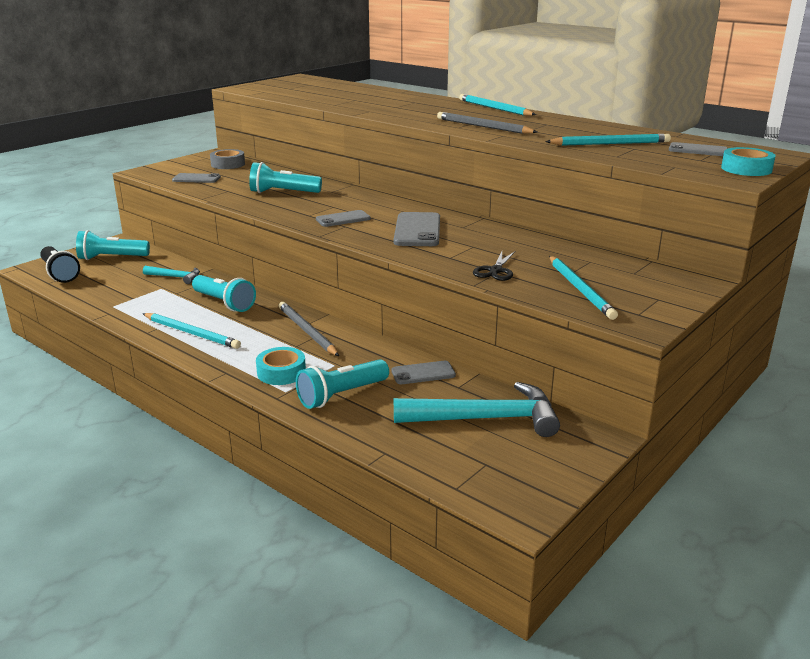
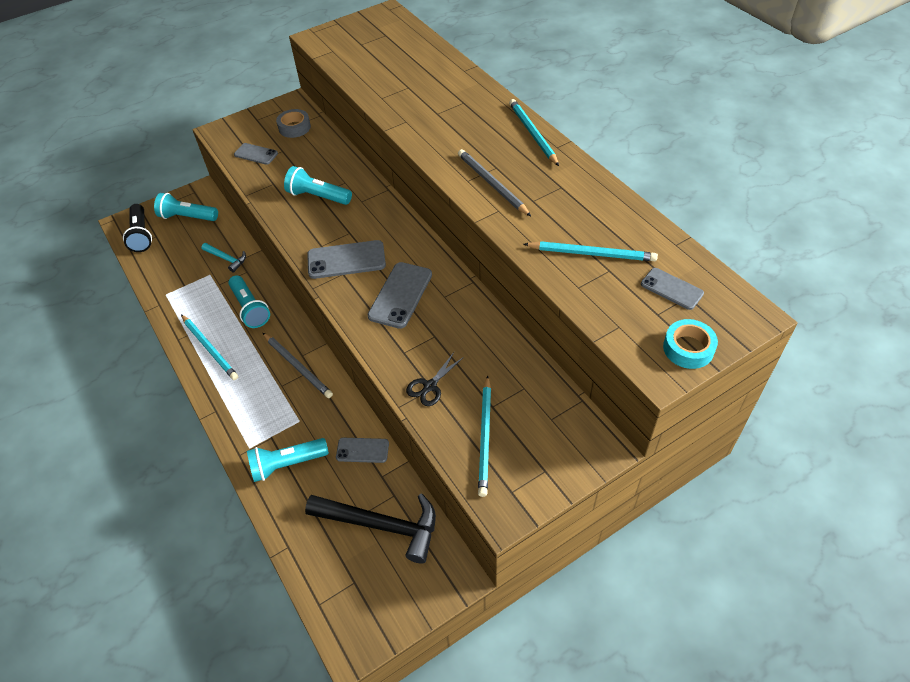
camera: 20 degrees right, 25 degrees up
(281, 372) = (255, 421): turquoise tape -> none
(307, 331) = (298, 366): grey pencil -> grey pencil turned 150 degrees clockwise
(343, 219) = (346, 260): grey phone -> grey phone, size x1.62
(485, 419) = (381, 525): turquoise hammer -> black hammer

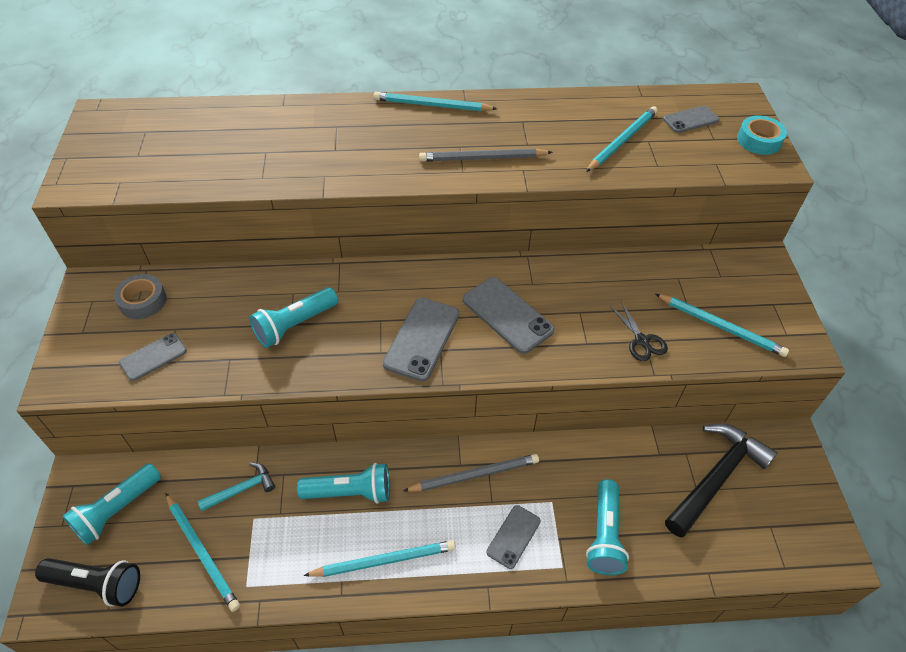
camera: 65 degrees left, 0 degrees up
(178, 265) = (202, 552): none -> turquoise pencil
(362, 450) = (620, 458): grey phone -> grey phone (513, 536)

